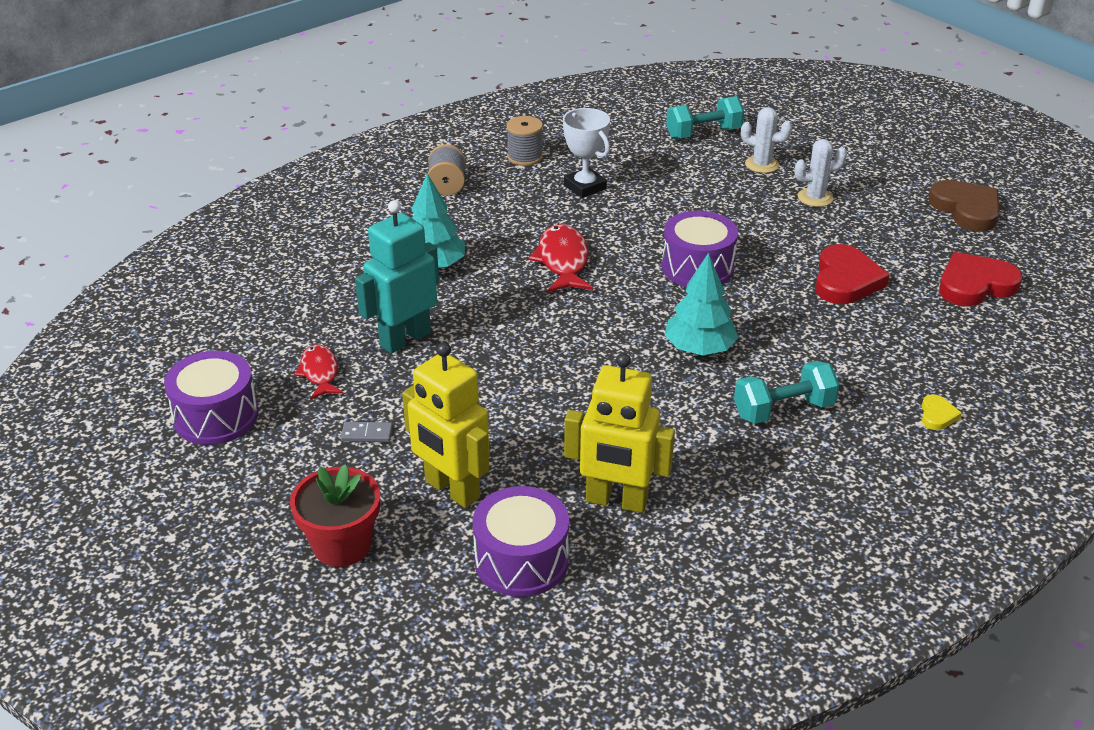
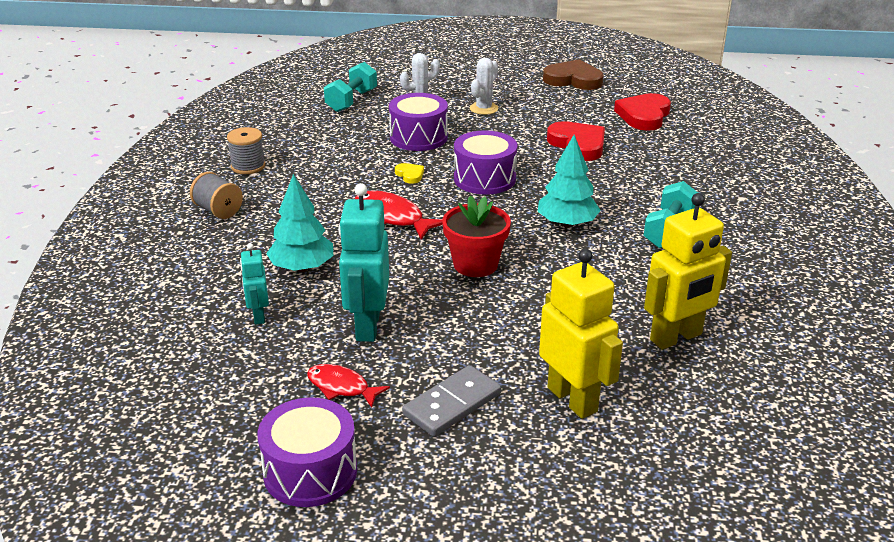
camera: 45 degrees left, 5 degrees down
(342, 545) = (567, 488): red flower pot -> red flower pot (475, 264)
(349, 286) = (258, 316): none -> turquoise robot
(367, 434) = (452, 404): grey domino -> grey domino, size x1.91
(452, 490) = (572, 399): yellow robot -> yellow robot turned 120 degrees counterclockwise
(521, 560) = (689, 410): purple drum -> purple drum (418, 137)
(585, 187) = (326, 166): white trophy -> none
(937, 415) = (741, 190): yellow heart -> yellow heart (410, 175)

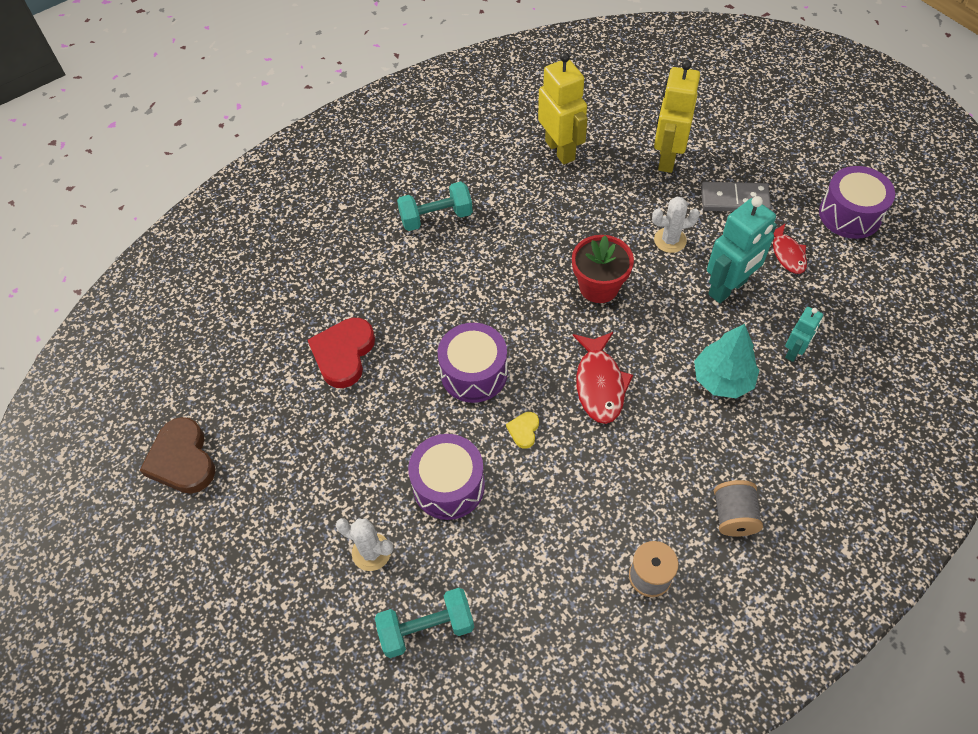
camera: 130 degrees left, 25 degrees up
(484, 108) = (331, 483): white cactus -> white cactus (670, 240)
(567, 224) = (488, 275): turquoise tree -> none
(644, 115) = (232, 346): red heart -> none
(676, 337) = (560, 150): yellow robot -> yellow robot turned 45 degrees clockwise

